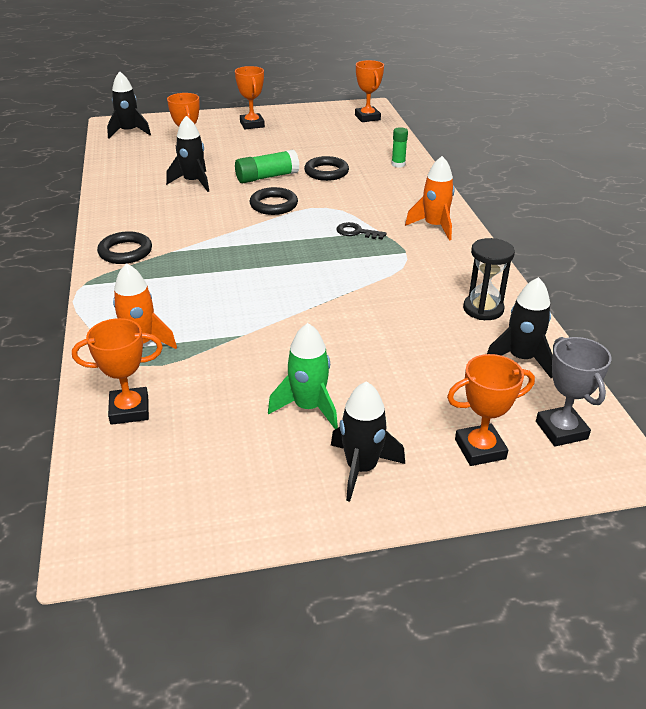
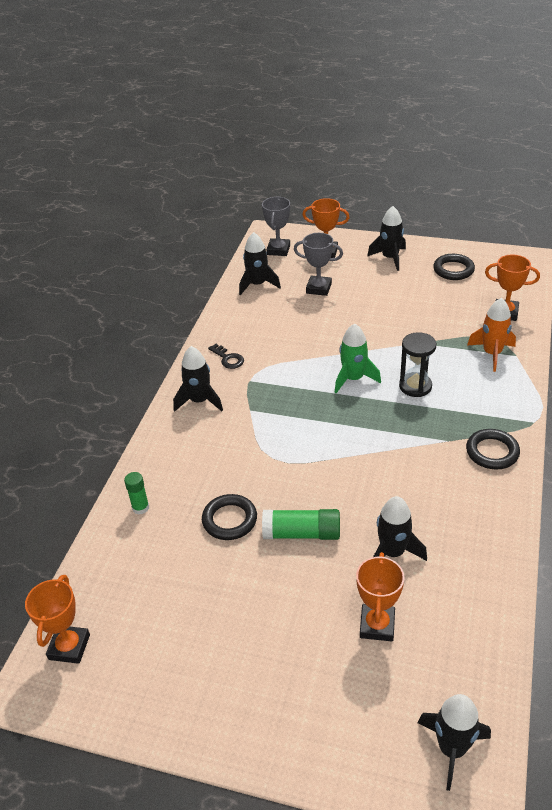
camera: 150 degrees left, 5 degrees up
(252, 124) = (247, 694): orange trophy -> none
(273, 205) = (322, 478): black ring -> black ring (453, 270)
(308, 407) = (400, 289): green rocket -> green rocket (353, 379)
(356, 232) = (270, 414): black key -> black key (228, 359)
(430, 376) = (318, 288): none -> grey trophy
(434, 226) = (199, 401): orange rocket -> black rocket
(483, 309) = (244, 319): black hourglass -> black hourglass (415, 386)

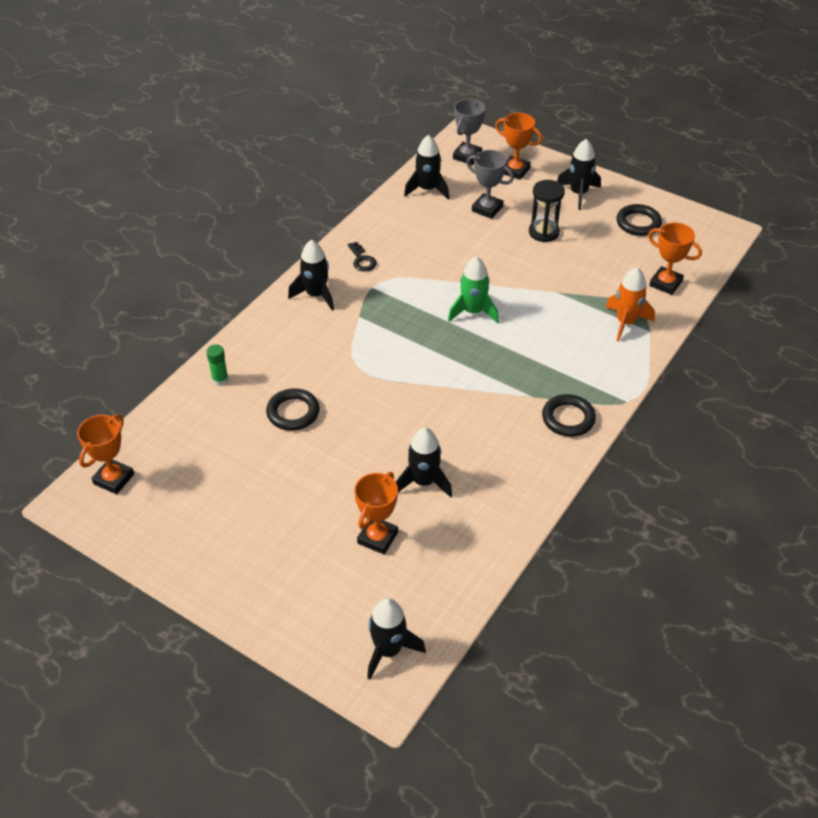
camera: 15 degrees right, 5 degrees up
(301, 533) = (351, 442): green glue stick -> none
(415, 386) = (529, 335): black hourglass -> black hourglass (544, 232)

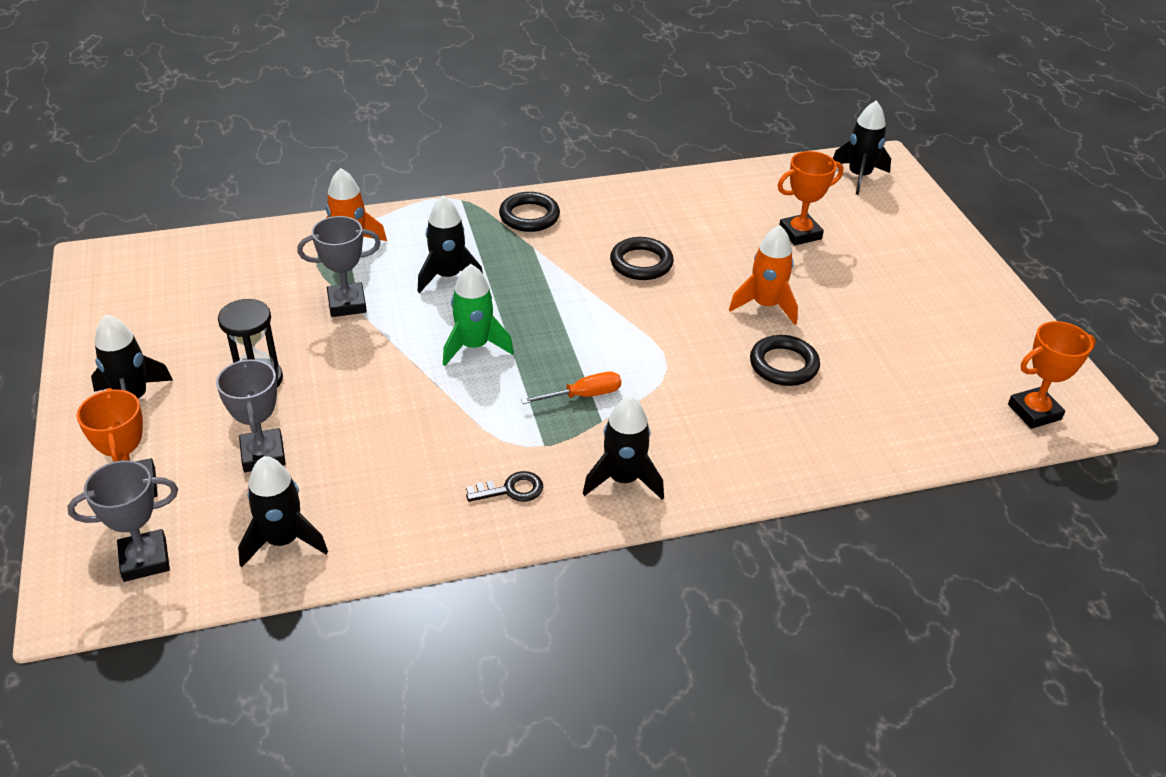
camera: 140 degrees left, 5 degrees down
(220, 380) = (839, 446): green glue stick -> none
(343, 450) = (765, 305): none -> orange rocket
(362, 260) = (511, 490): black key -> black key turned 60 degrees clockwise
(383, 322) = (583, 395): none -> orange screwdriver
(424, 482) = (716, 245): black rocket -> black rocket (448, 276)
(570, 291) = (347, 304): none -> grey trophy
(638, 223) = (150, 322): black ring -> black ring (641, 263)
(665, 283) = (251, 254): orange trophy -> none

